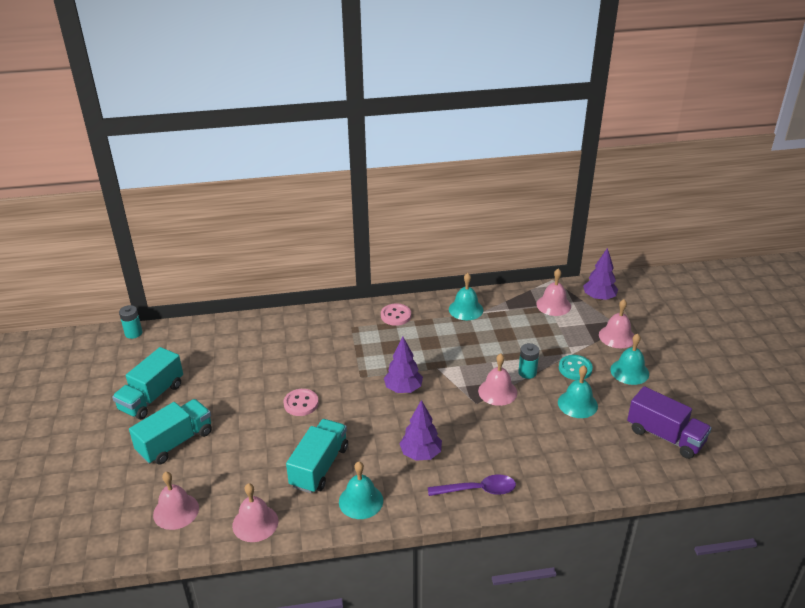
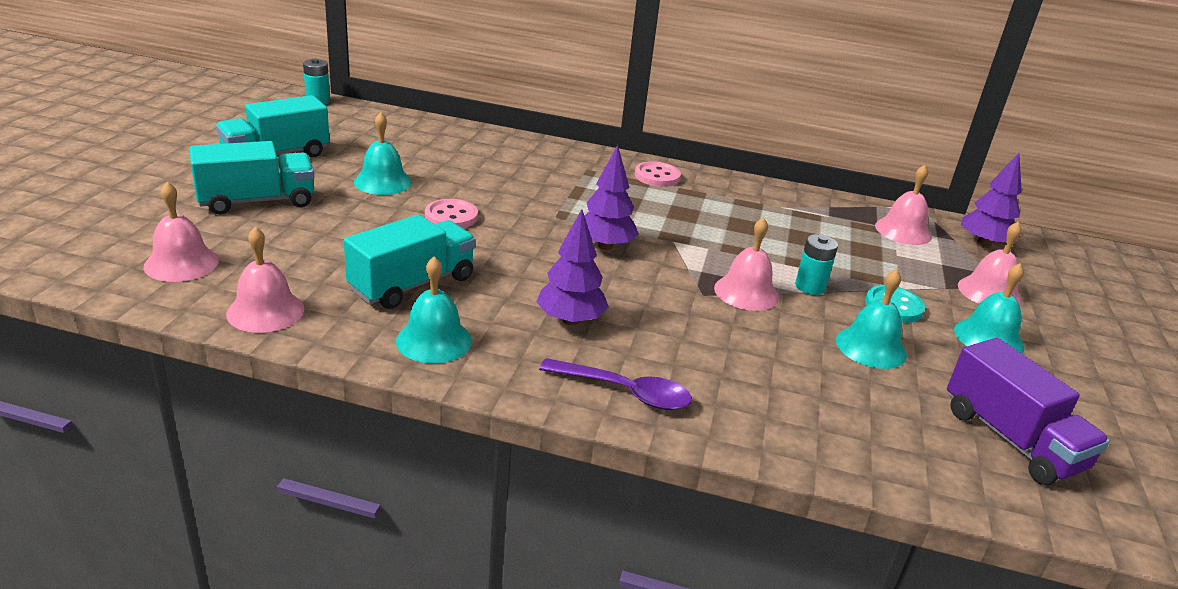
camera: 20 degrees right, 5 degrees down
(466, 309) = (763, 198): turquoise bell -> turquoise bell (383, 182)

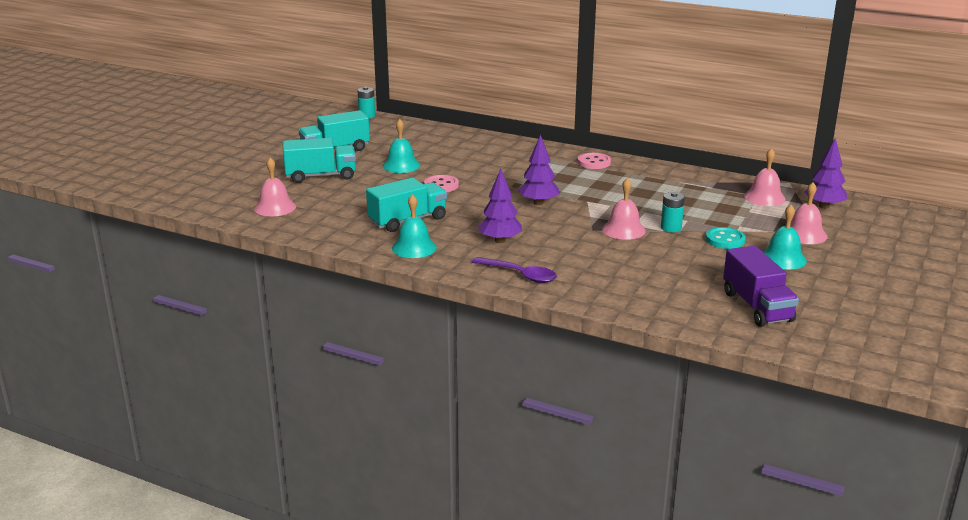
camera: 15 degrees right, 5 degrees down
(265, 311) = (320, 231): pink bell -> none
(871, 347) = (693, 260): turquoise bell -> none

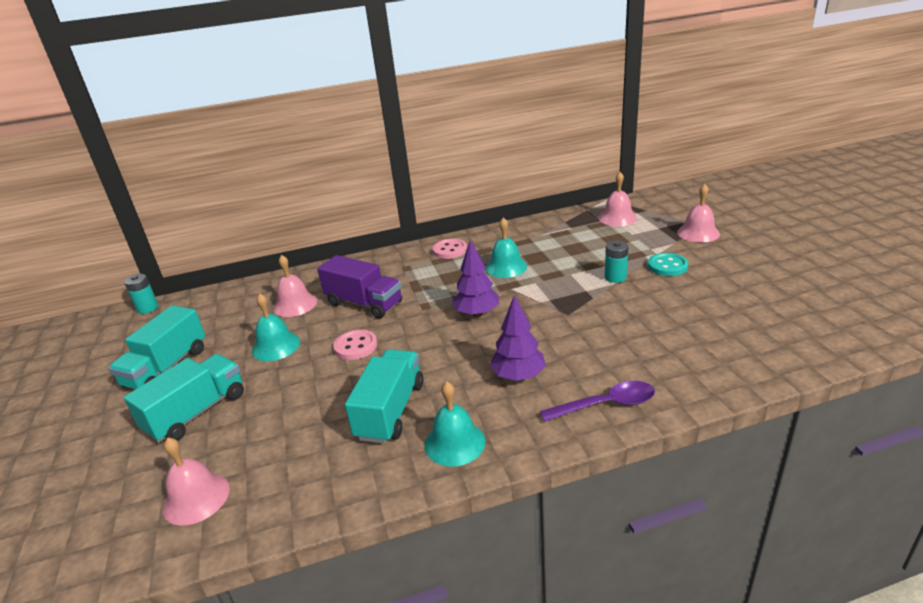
camera: 40 degrees left, 5 degrees up
(623, 230) = (588, 300): pink bell -> pink bell (295, 304)
(757, 307) = (806, 312): purple truck -> purple truck (364, 303)
(783, 258) = (729, 260): turquoise bell -> turquoise bell (506, 267)
(824, 206) = (662, 206): purple tree -> none

